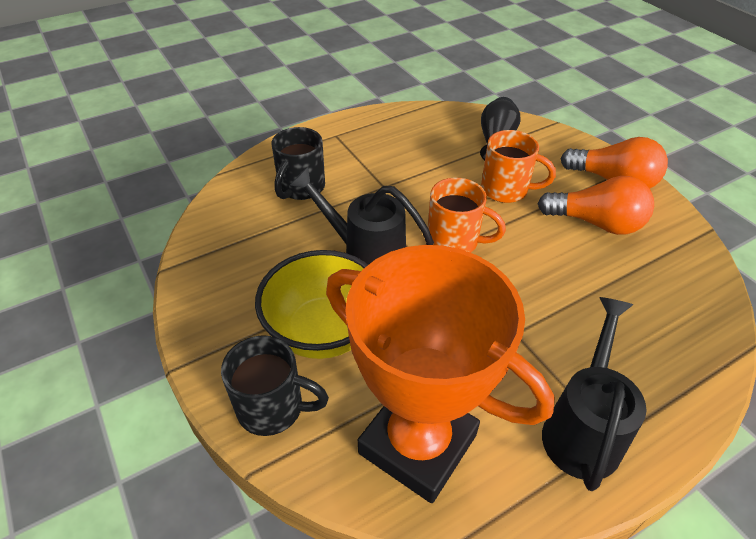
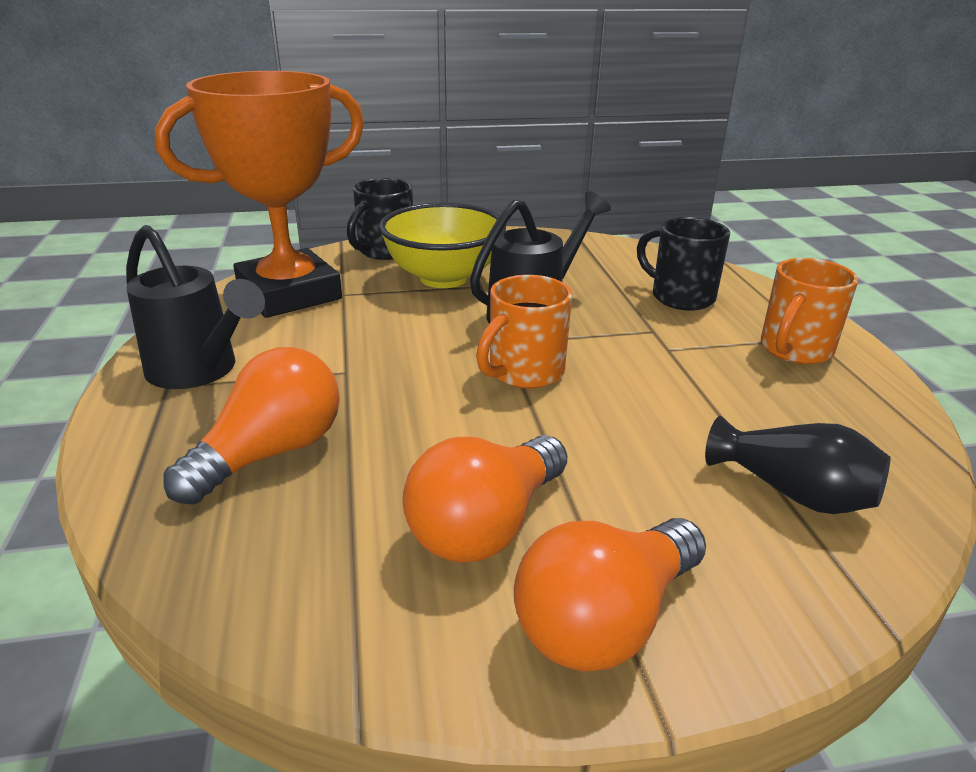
camera: 110 degrees right, 15 degrees down
(506, 190) = (624, 453): orange mug -> orange mug (794, 350)
(623, 327) = (271, 453): none -> orange light bulb

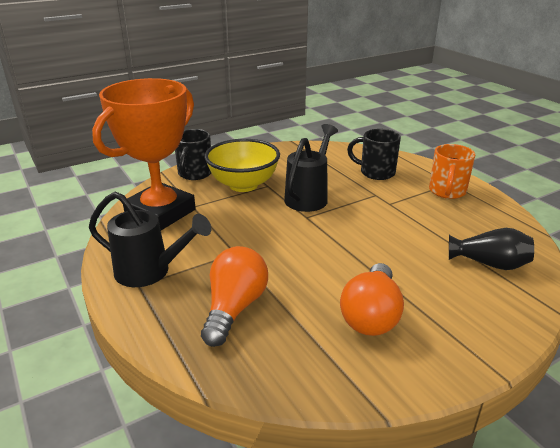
camera: 20 degrees left, 0 degrees up
(524, 372) = (330, 232): orange mug -> none
(605, 620) = (452, 342): orange light bulb -> none

